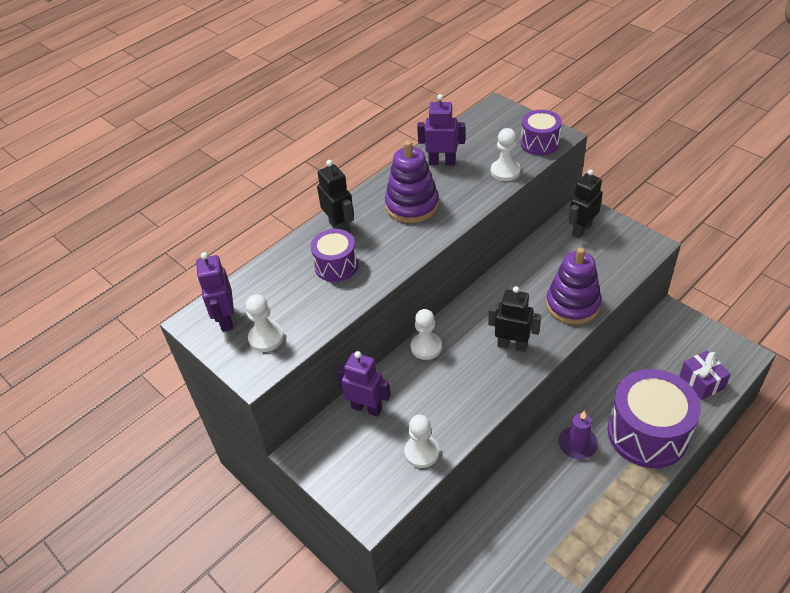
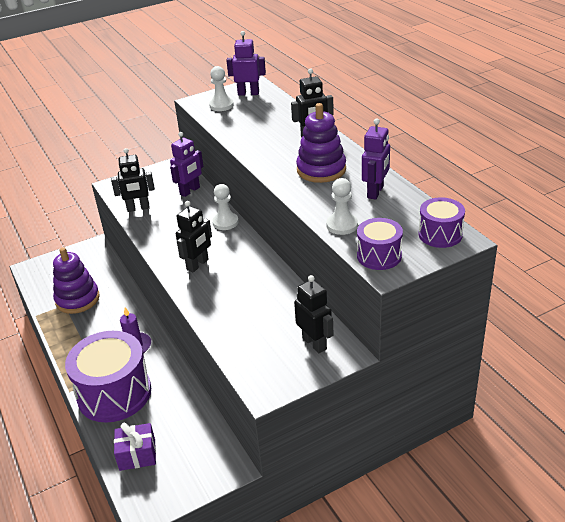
camera: 105 degrees right, 10 degrees down
(336, 266) = (271, 132): purple drum -> purple drum (440, 234)
(421, 452) = (138, 208): white pawn -> black robot
(572, 304) = (218, 310): purple stacking toy -> purple stacking toy (77, 299)

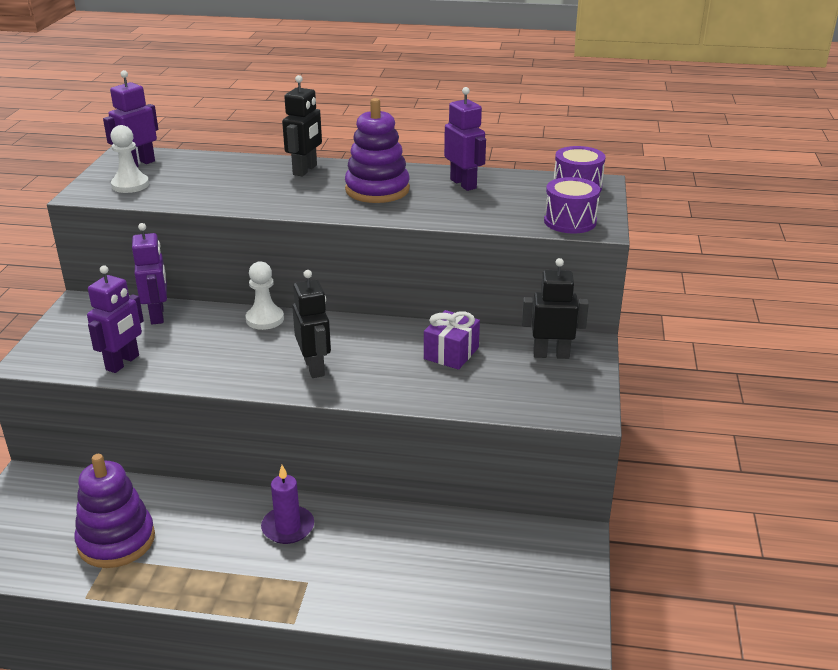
camera: 55 degrees left, 5 degrees down
(114, 393) = (351, 581): purple drum -> none
(137, 455) = (481, 604): purple gift -> purple gift (451, 353)
(138, 208) = (123, 363): black robot -> purple robot
(342, 225) = (493, 217): white pawn -> none

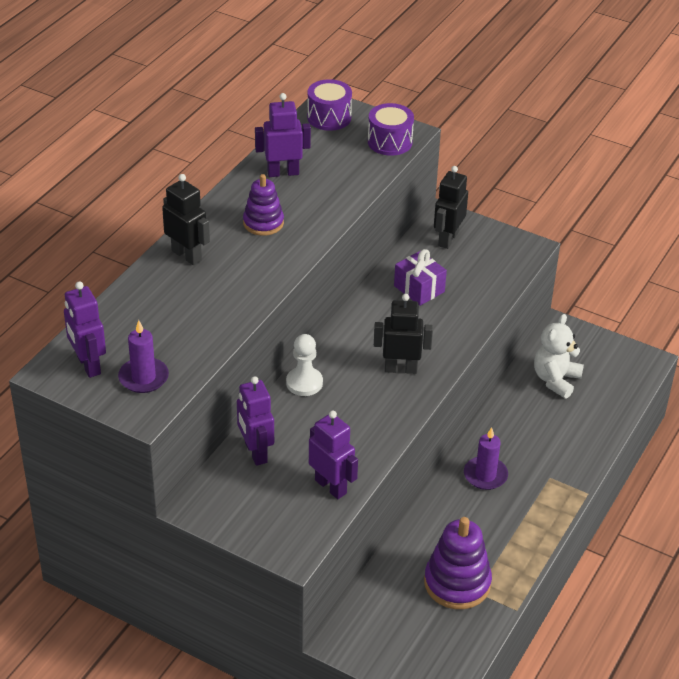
camera: 70 degrees left, 10 degrees up
(130, 185) = (143, 377): white pawn -> purple candle
(157, 315) = (255, 453): purple robot -> purple robot turned 120 degrees counterclockwise
(377, 190) = (263, 223): purple stacking toy -> purple stacking toy, size x0.65
(479, 552) = (555, 380): none -> white teddy bear

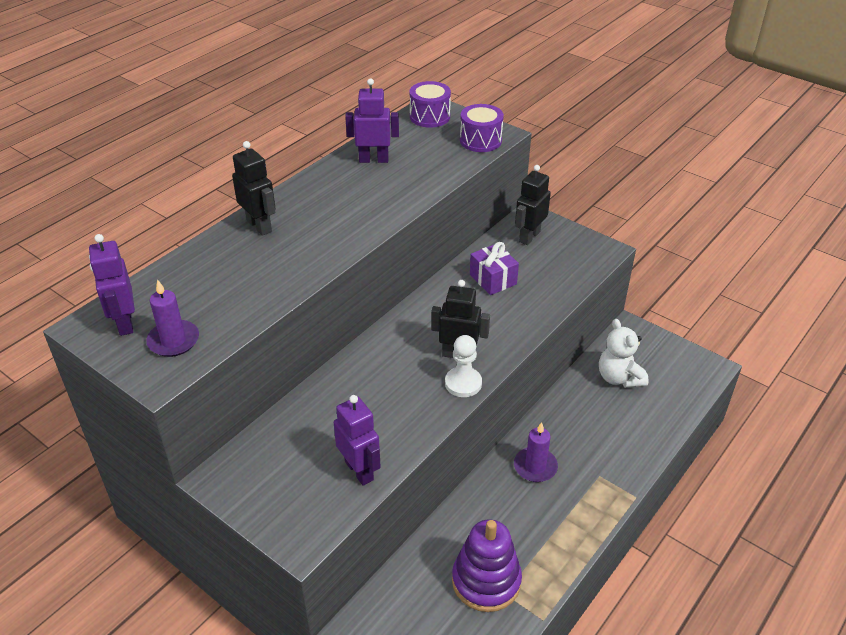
camera: 10 degrees right, 0 degrees up
(255, 453) = (294, 426): purple robot -> none
(263, 223) = (341, 202): purple stacking toy -> none
(304, 383) = (361, 359): white pawn -> white pawn (463, 383)
(555, 380) = (619, 378): white teddy bear -> white teddy bear turned 60 degrees counterclockwise

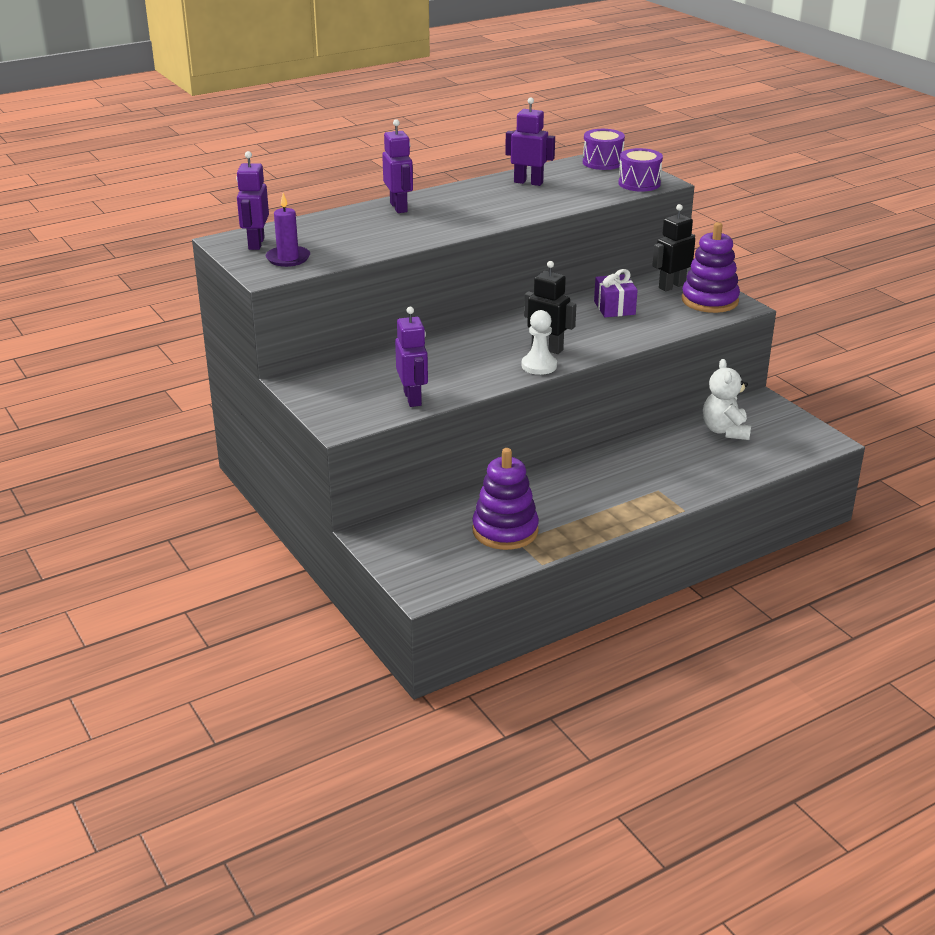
camera: 20 degrees right, 10 degrees down
(259, 226) = (399, 207): black robot -> purple robot
(535, 466) = (599, 472): purple candle -> none
(573, 249) = (709, 300): none -> purple stacking toy

